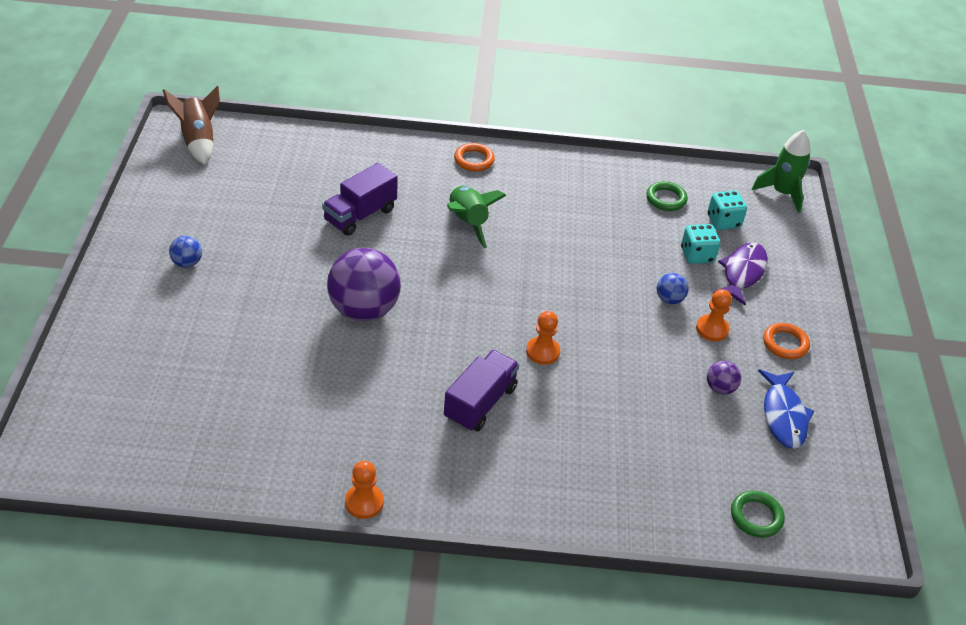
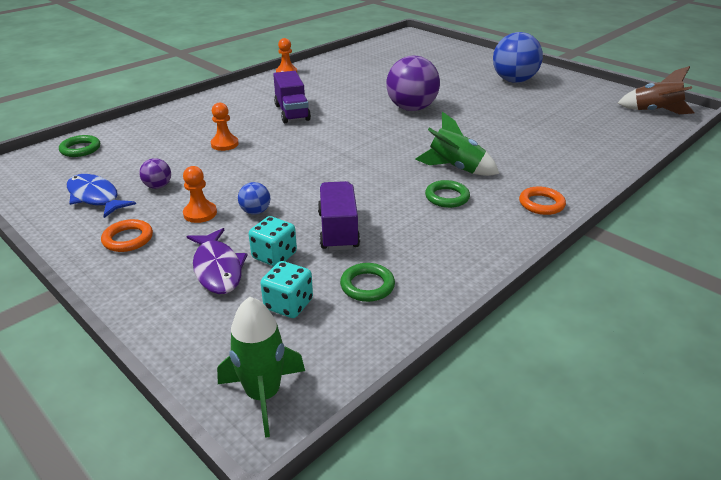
camera: 135 degrees right, 10 degrees down
(187, 263) = (513, 81): blue ball -> blue ball, size x2.21
(360, 215) = (509, 135): purple truck -> purple truck (338, 230)
(521, 208) = (447, 197): none -> green ring
(542, 352) = (295, 143): orange pawn -> orange pawn (224, 144)

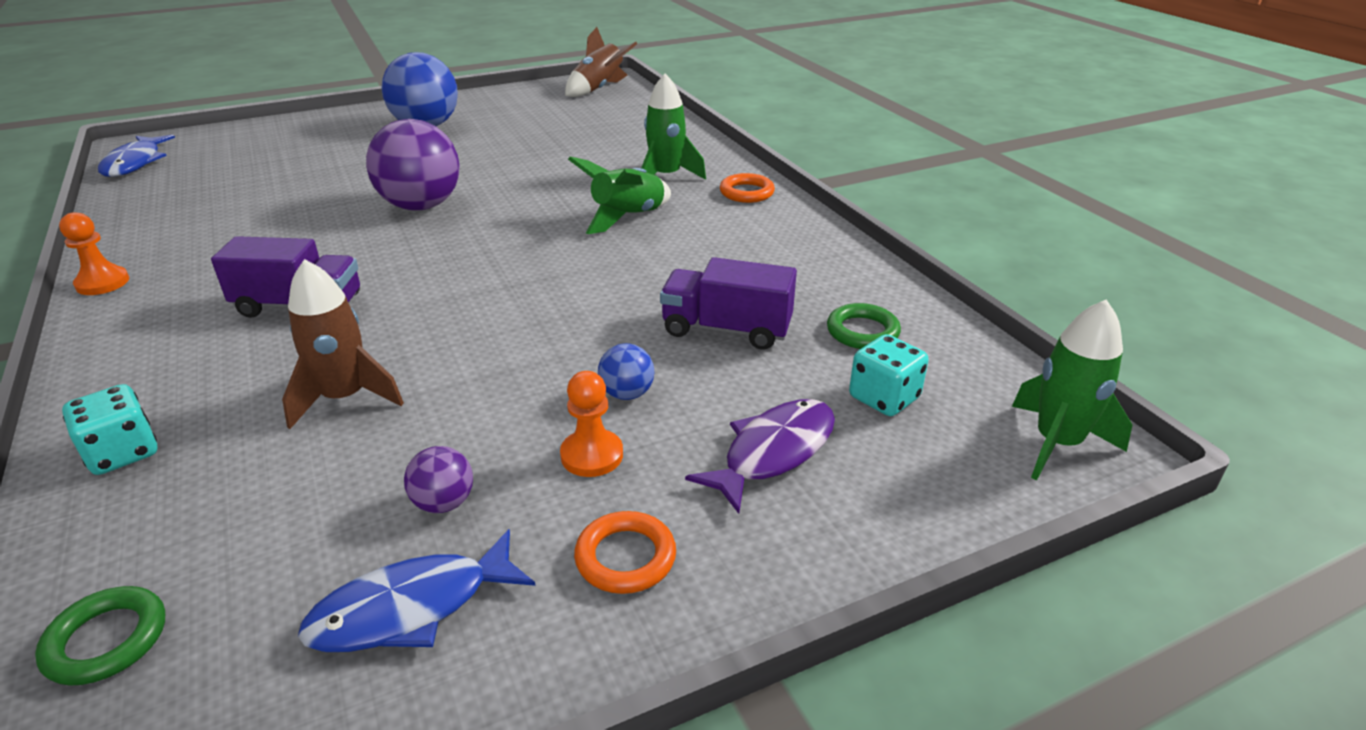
camera: 70 degrees left, 0 degrees up
(217, 268) = (773, 452): purple fish -> purple fish turned 45 degrees counterclockwise
(224, 144) = (345, 398): orange pawn -> brown rocket
(274, 256) = (764, 393): turquoise dice -> turquoise dice (123, 453)
(393, 40) = (135, 163): none -> blue fish
(447, 197) = (694, 239): green ring -> none
(531, 168) = (666, 177): none -> green rocket

